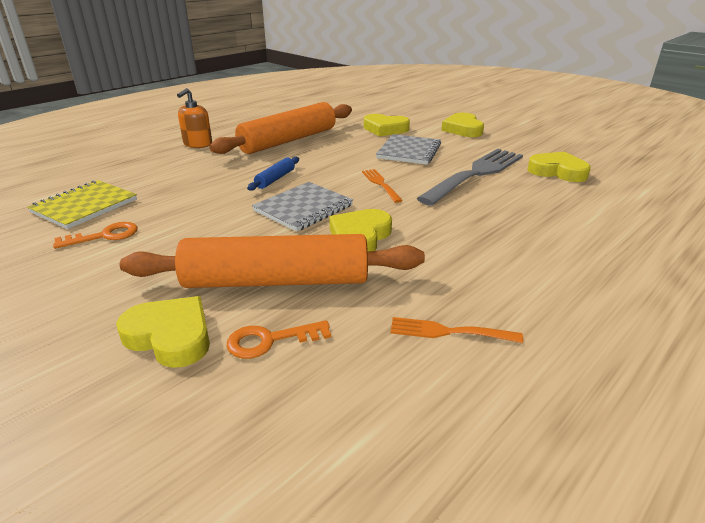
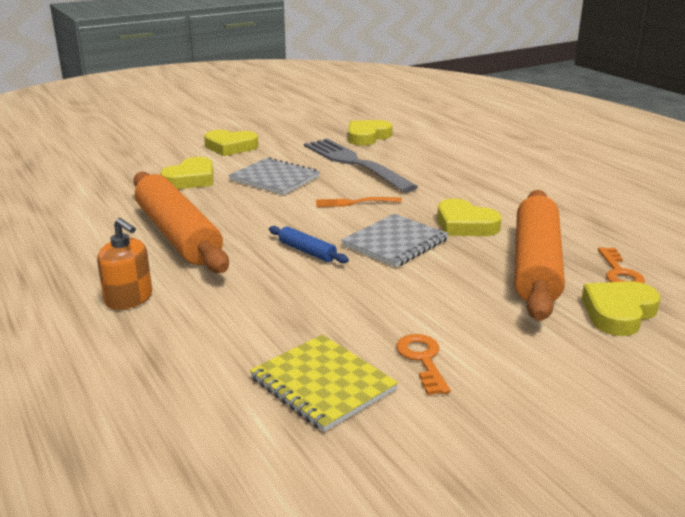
camera: 75 degrees left, 5 degrees down
(303, 208) = (395, 243): grey notebook -> grey notebook turned 75 degrees clockwise
(450, 332) = (603, 214): orange fork -> none

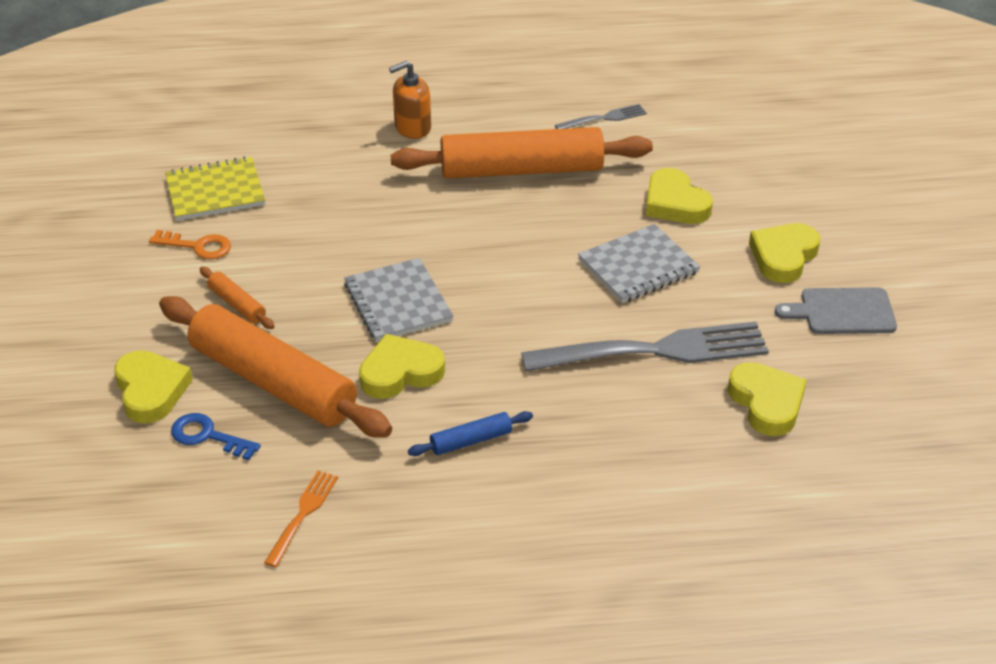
camera: 115 degrees right, 15 degrees up
(78, 219) = (603, 118): none -> grey fork
(272, 131) = (842, 312): none -> grey cutting board
(307, 251) = (424, 239): blue rolling pin -> blue rolling pin (471, 441)
(355, 202) = (522, 308): orange fork -> orange fork (303, 515)
(475, 308) = (237, 304): none -> orange rolling pin
(619, 273) = (207, 436): orange key -> blue key

